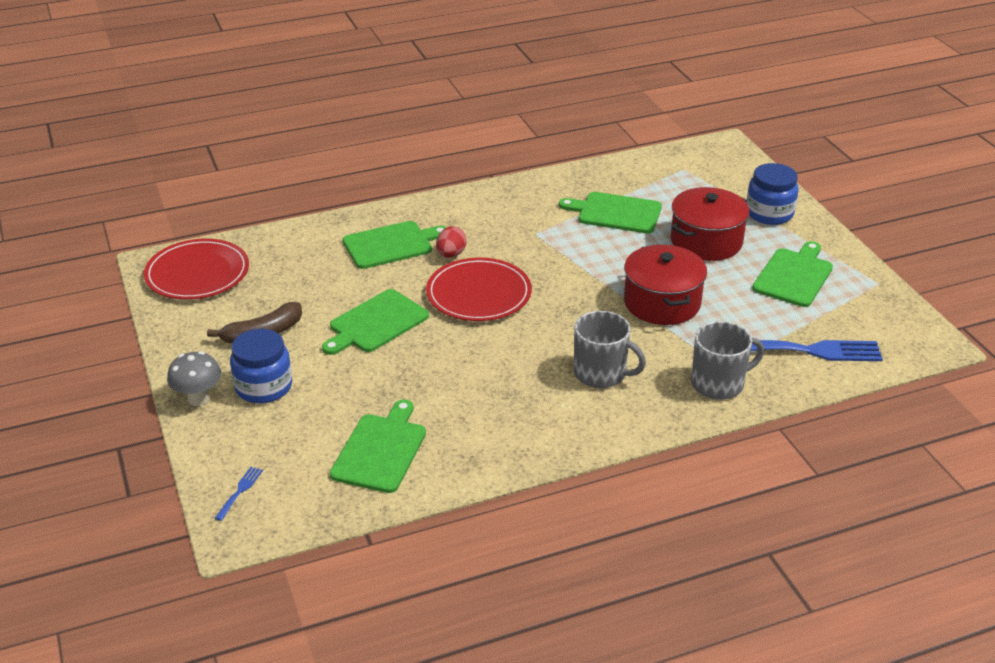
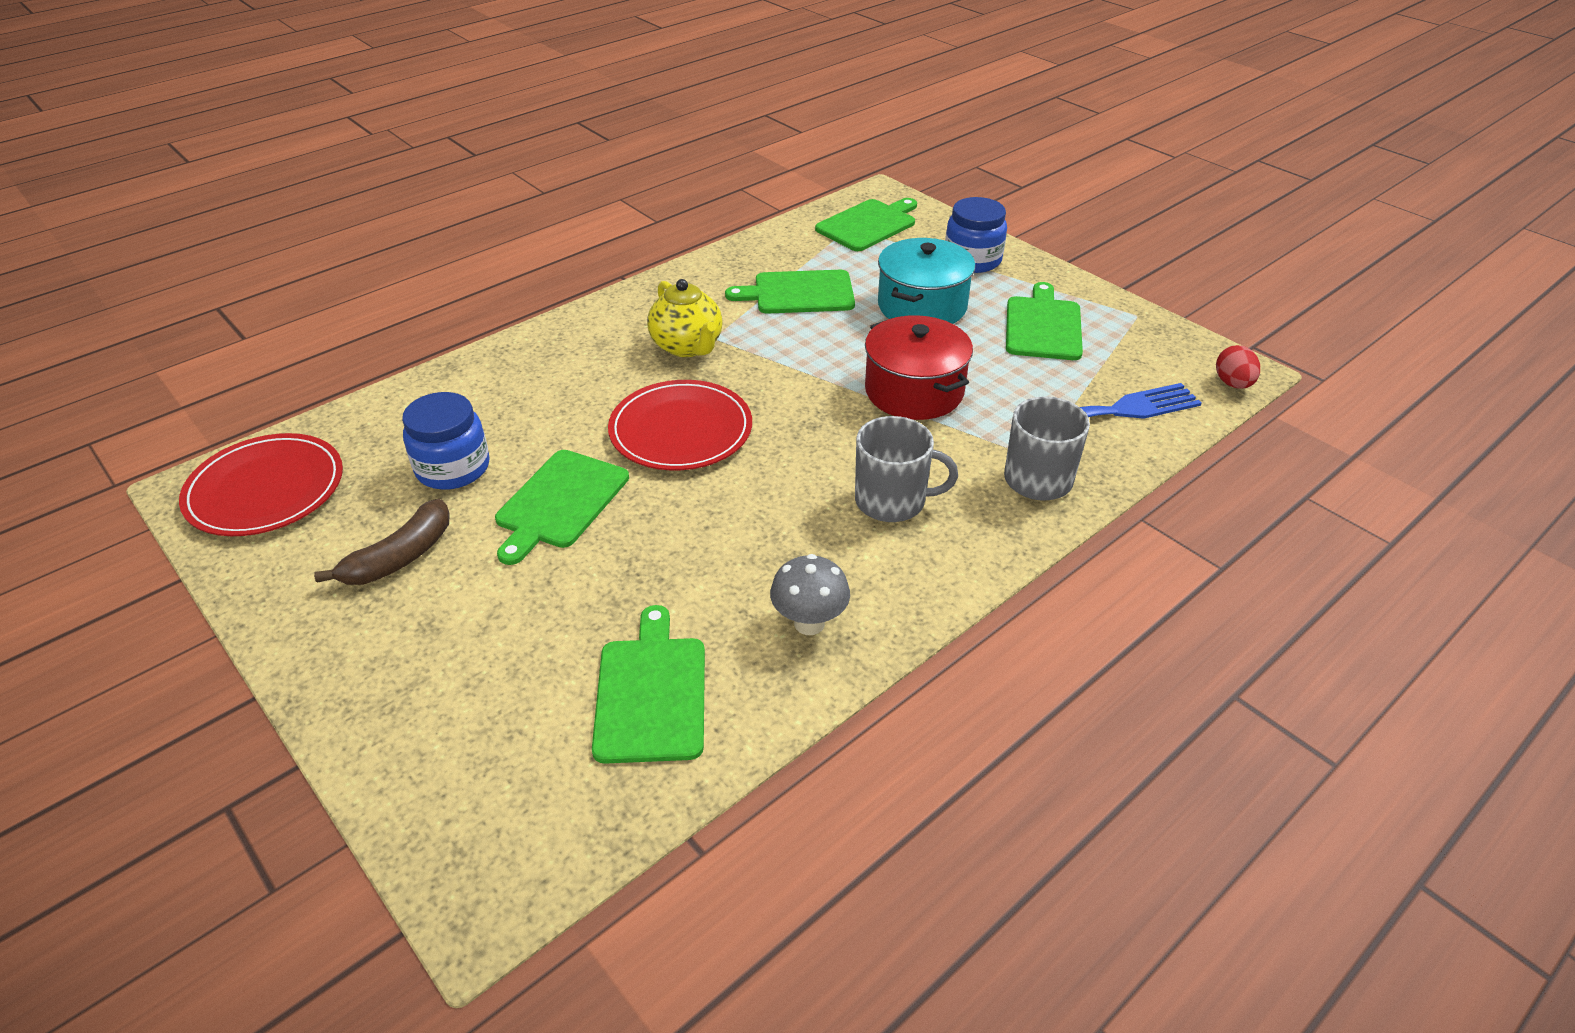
camera: 20 degrees left, 5 degrees up
(198, 399) = (336, 686): grey mushroom -> grey mushroom (809, 623)
(240, 491) = (461, 827): blue fork -> none
(263, 387) = (433, 639): blue jar -> blue jar (453, 468)
(391, 244) = (533, 390): green cutting board -> green cutting board (868, 224)
(451, 254) = (619, 386): red egg -> red egg (1232, 384)
(512, 236) = (687, 346): none -> yellow teapot
(706, 241) = (922, 306): red pot -> turquoise pot

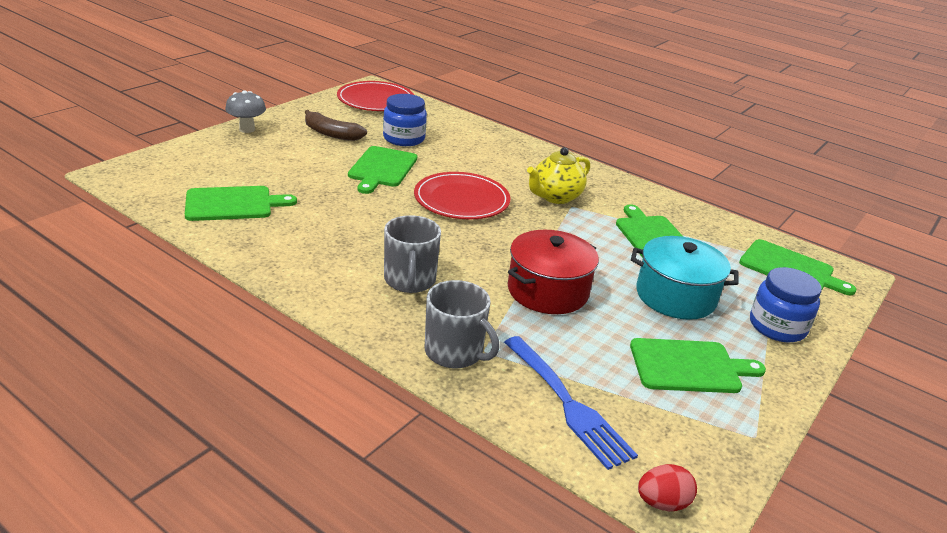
camera: 75 degrees right, 10 degrees down
(560, 502) = (382, 168): green cutting board -> green cutting board turned 90 degrees counterclockwise
(809, 623) = (286, 250): grey mushroom -> grey mushroom (247, 129)

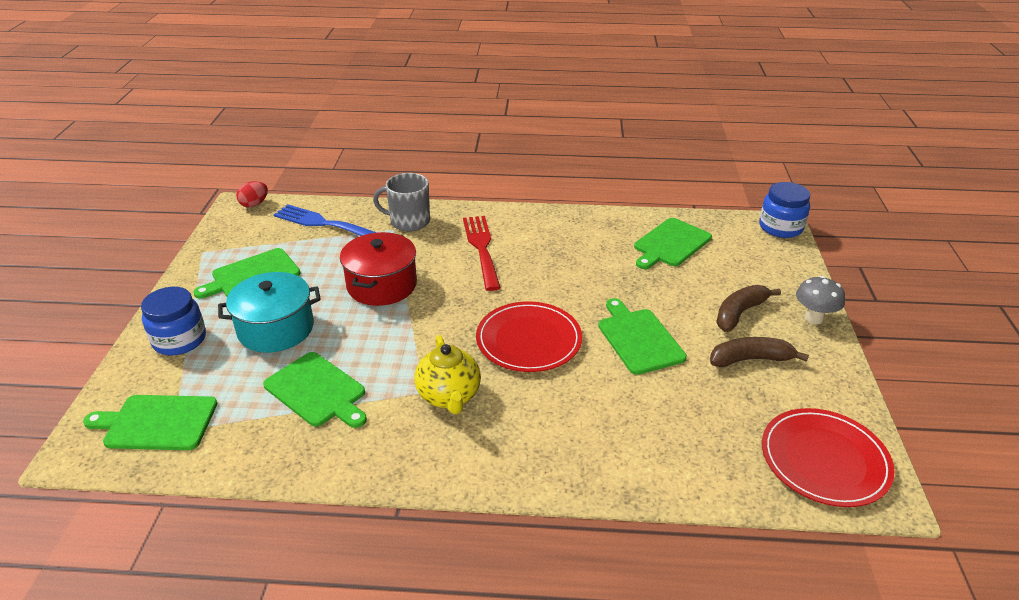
camera: 150 degrees right, 5 degrees up
(287, 150) = (739, 313): none -> brown banana
(404, 138) = (686, 398): blue jar -> blue jar (780, 227)
(410, 280) = (482, 248): grey mug -> red fork
(555, 197) = (449, 396): yellow teapot -> yellow teapot turned 150 degrees clockwise

